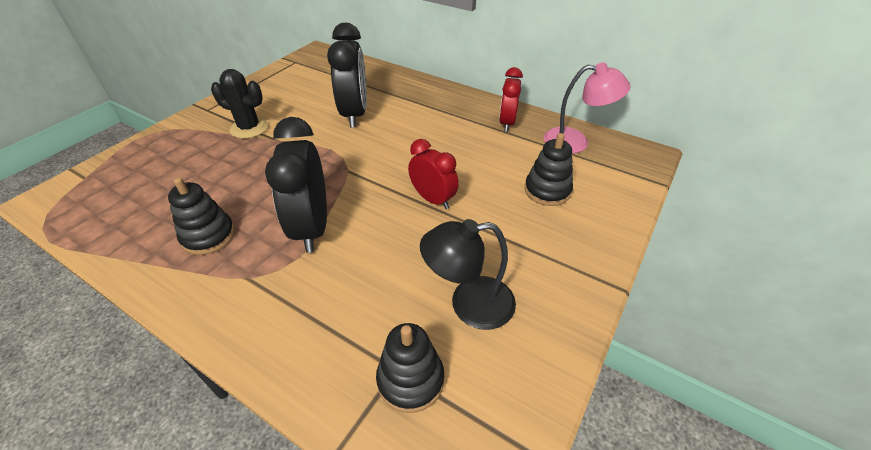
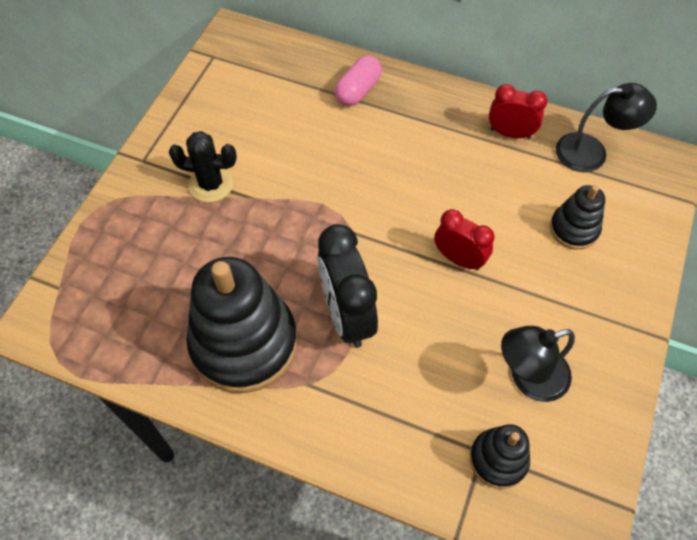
camera: 10 degrees left, 15 degrees up
(208, 236) = (244, 343): black stacking toy -> black stacking toy, size x1.99
(355, 114) = (328, 143): black clock -> none
(393, 88) = (358, 90): none -> pink capsule
(507, 123) = (510, 133): red clock -> red clock turned 105 degrees clockwise
(575, 141) = (591, 152): pink lamp -> black lamp

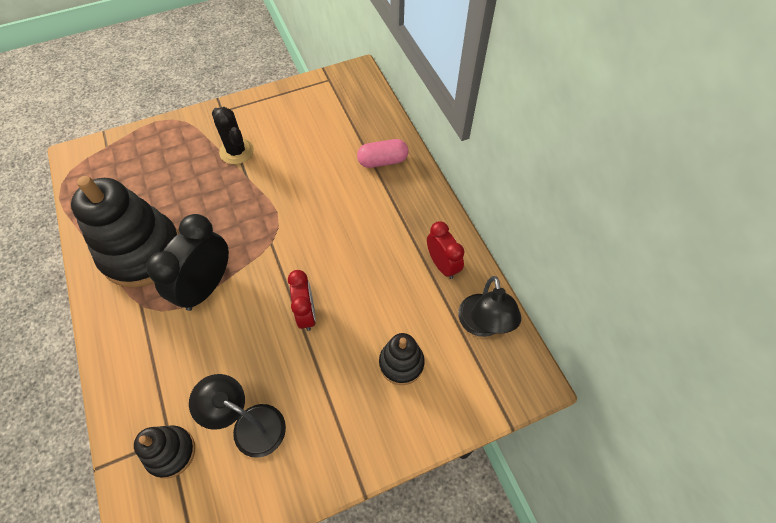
camera: 45 degrees right, 0 degrees up
(591, 152) = (482, 325): black lamp -> black lamp turned 45 degrees clockwise

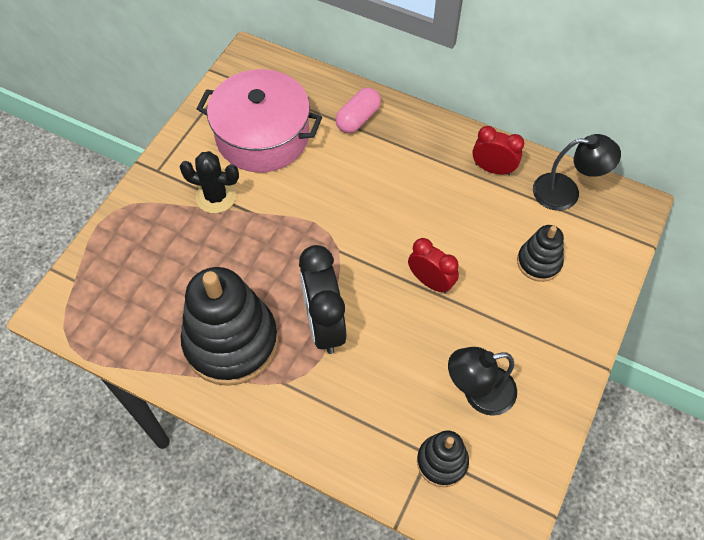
camera: 40 degrees left, 0 degrees up
(307, 131) = (262, 136): none -> pink pot
(482, 325) = (566, 192): black lamp -> black lamp turned 45 degrees counterclockwise

